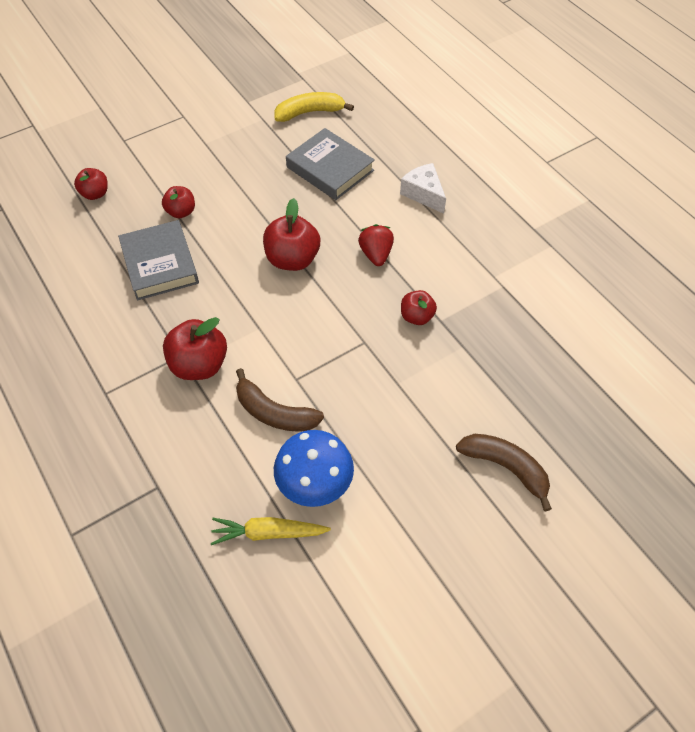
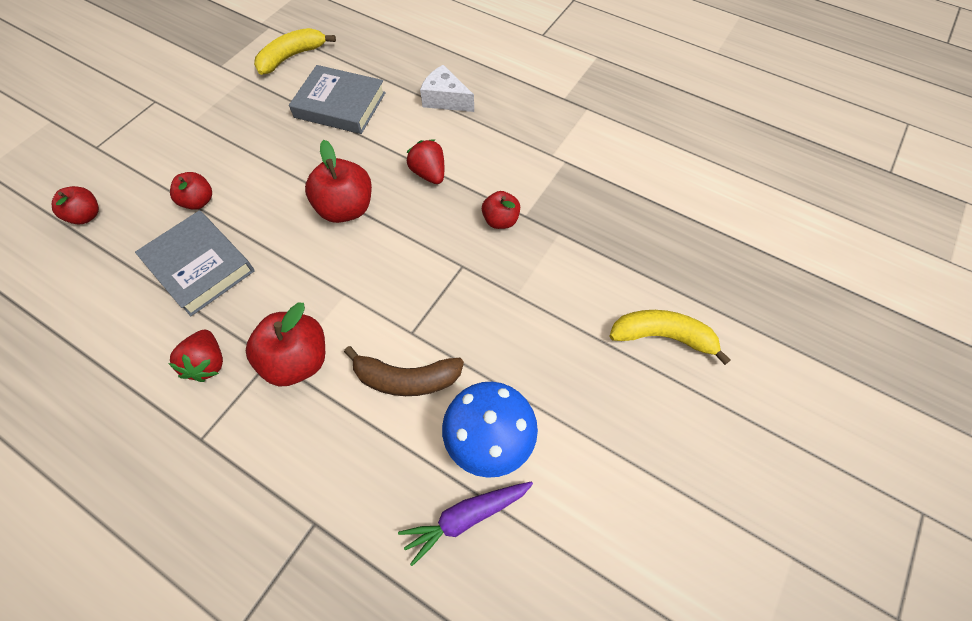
camera: 25 degrees left, 5 degrees up
(134, 340) = (208, 363): none -> red strawberry
(268, 533) = (466, 517): yellow carrot -> purple carrot
(506, 467) = (662, 336): brown banana -> yellow banana

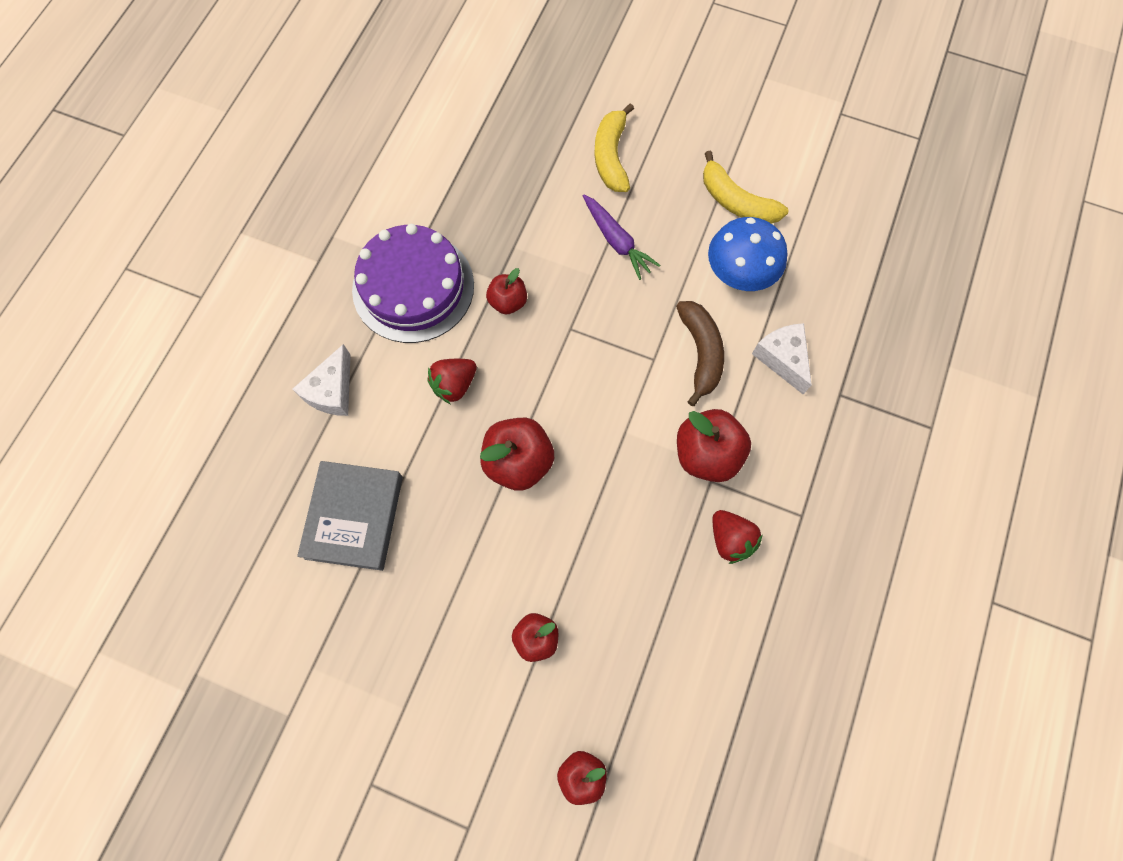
camera: 100 degrees left, 10 degrees up
(200, 266) = (624, 596): grey book -> none
(208, 363) = (730, 539): red strawberry -> red strawberry turned 75 degrees clockwise
(292, 57) = (263, 614): yellow banana -> yellow banana (736, 202)
(376, 466) = (782, 359): none -> white cheese
(466, 517) = (802, 284): purple carrot -> purple carrot (617, 241)
(528, 155) = (413, 287): none -> purple cake

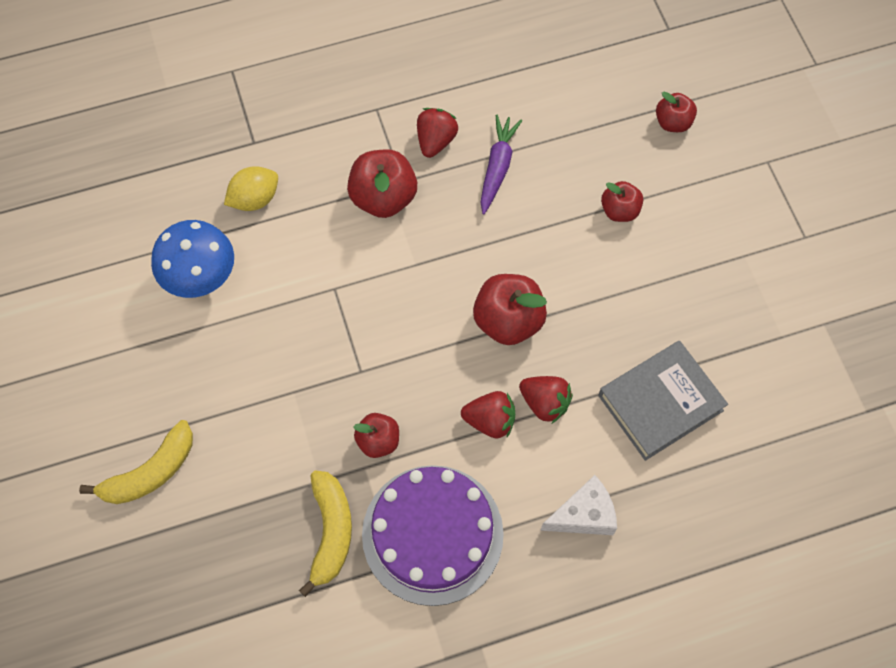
camera: 130 degrees left, 5 degrees down
(432, 433) = (545, 403): none -> red strawberry
(617, 241) = (242, 398): purple carrot -> purple carrot (497, 167)
(700, 353) = (299, 259): brown banana -> none
(736, 202) = (121, 331): yellow banana -> yellow banana (331, 532)
(782, 359) = (254, 199): white cheese -> yellow lemon

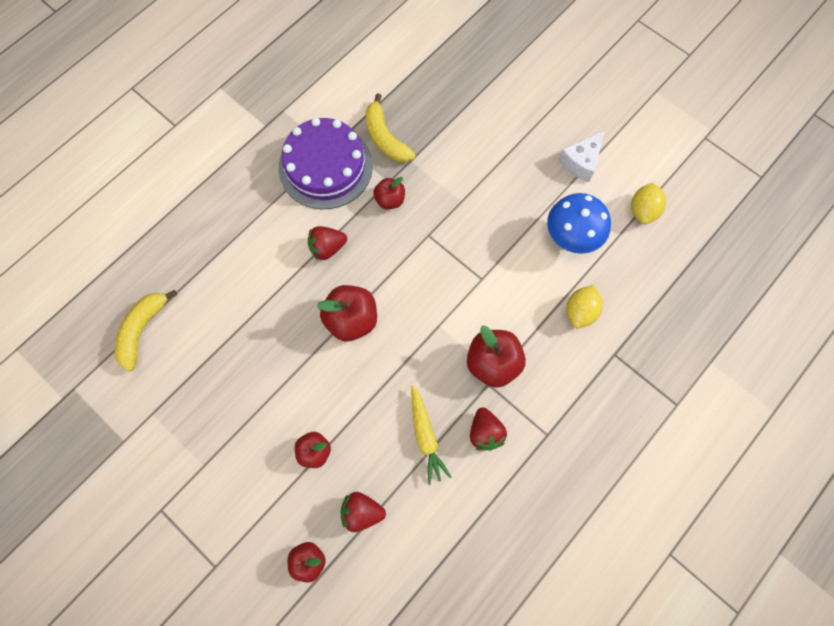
camera: 150 degrees right, 5 degrees up
(97, 265) = (643, 211): none -> yellow lemon
(150, 472) = (510, 115): yellow banana -> yellow banana (142, 330)
(497, 167) = (426, 436): purple carrot -> yellow carrot
(545, 403) = (298, 277): red strawberry -> red strawberry (362, 512)
(583, 515) = (239, 223): white cheese -> white cheese (581, 162)
(660, 403) = (220, 318): grey book -> none

